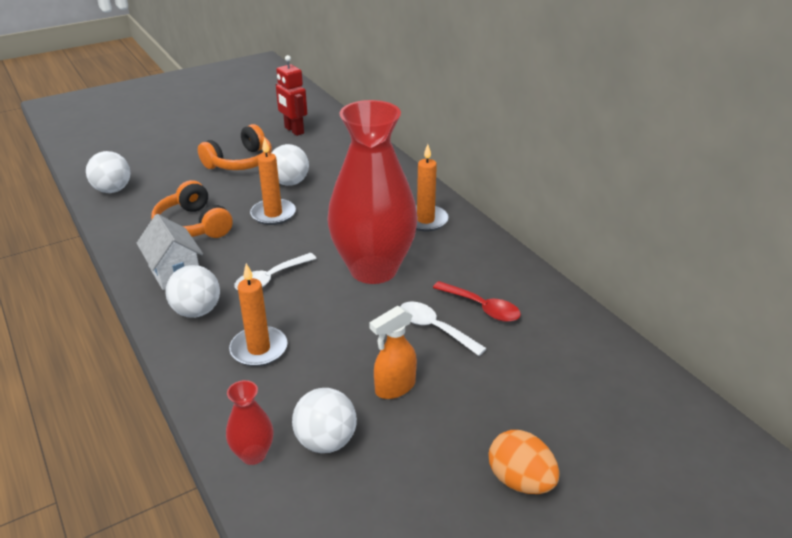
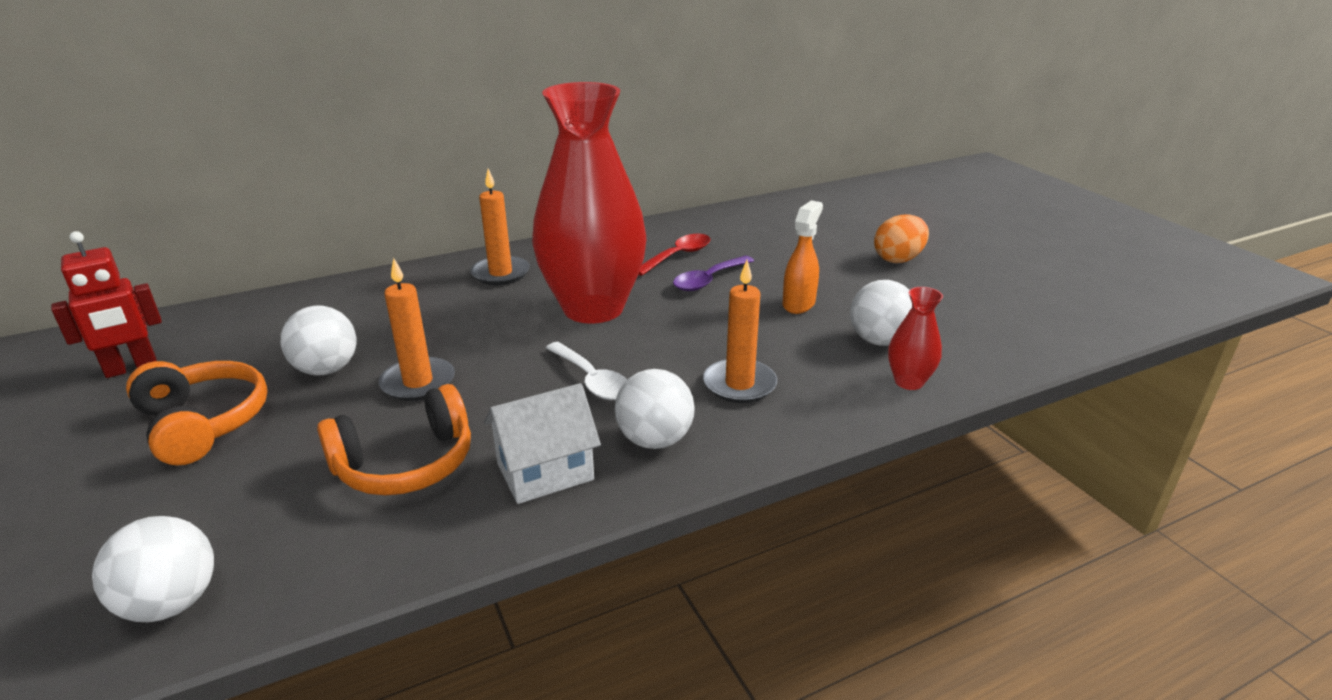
camera: 85 degrees left, 5 degrees down
(394, 387) = (799, 304): orange spray bottle -> orange spray bottle turned 120 degrees counterclockwise
(434, 328) = (708, 280): white spoon -> purple spoon

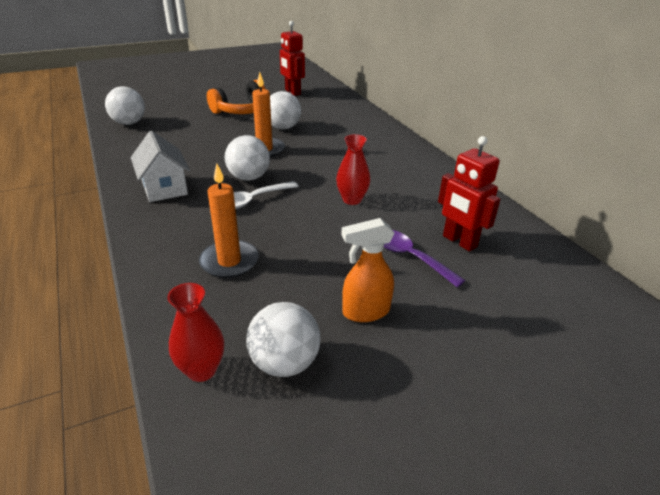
camera: 90 degrees right, 5 degrees up
(406, 464) = (191, 153): orange headphones -> none
(500, 273) = (403, 164): orange candle -> none
(593, 308) = (352, 200): red vase -> red vase, size x0.40
(654, 440) = (176, 222): white ball -> white ball (249, 177)
(678, 256) = (459, 241): red spoon -> red robot
(799, 304) = (365, 312): orange spray bottle -> orange spray bottle turned 135 degrees clockwise
(898, 259) = (510, 434): orange egg -> none

